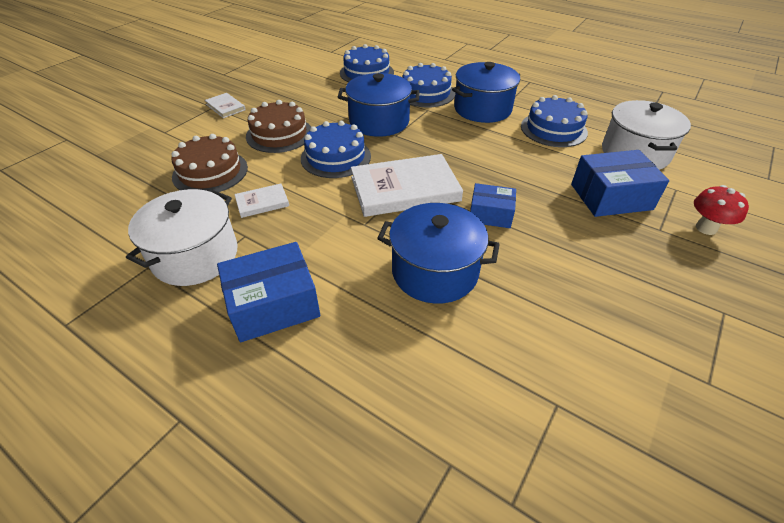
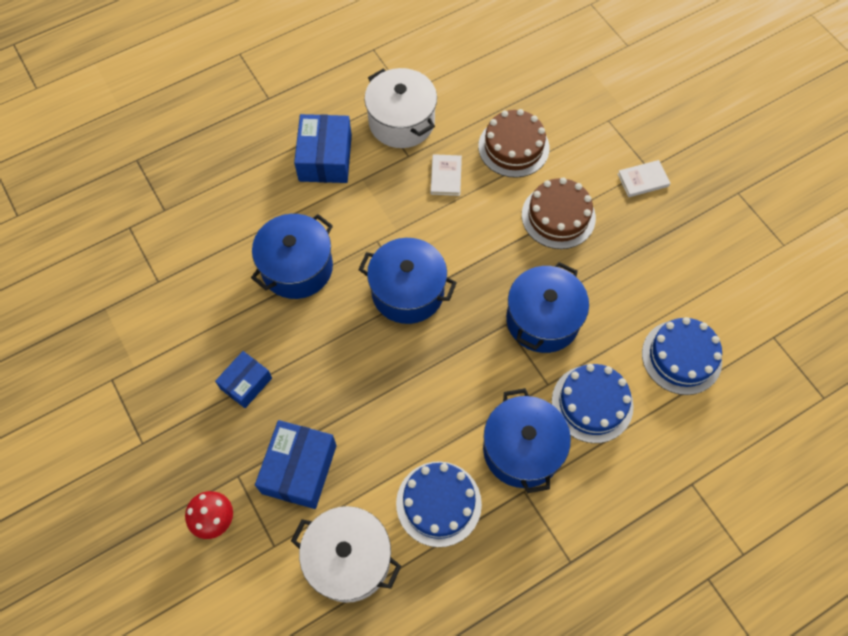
camera: 115 degrees right, 20 degrees up
(336, 157) = (490, 253): blue cake -> none
(405, 189) = (408, 292): white book -> blue pot
(490, 214) = (335, 344): blue box -> blue box (246, 383)

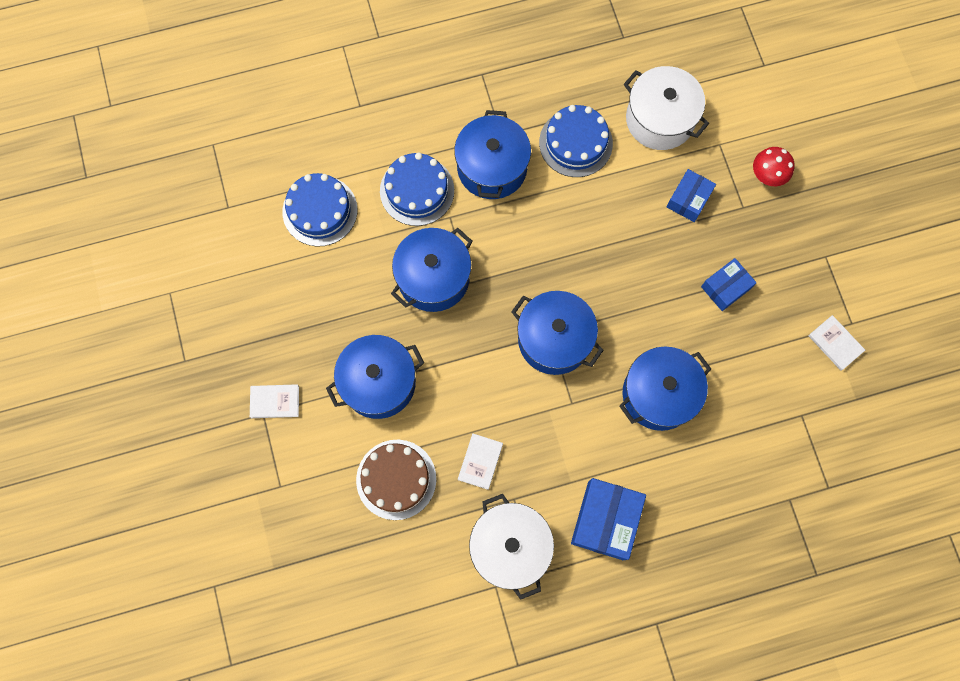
camera: 165 degrees left, 10 degrees up
(128, 355) = (835, 343): none -> white book
(299, 469) = (689, 199): blue box -> blue box, size x0.63
(558, 216) = (378, 382): brown cake -> blue pot

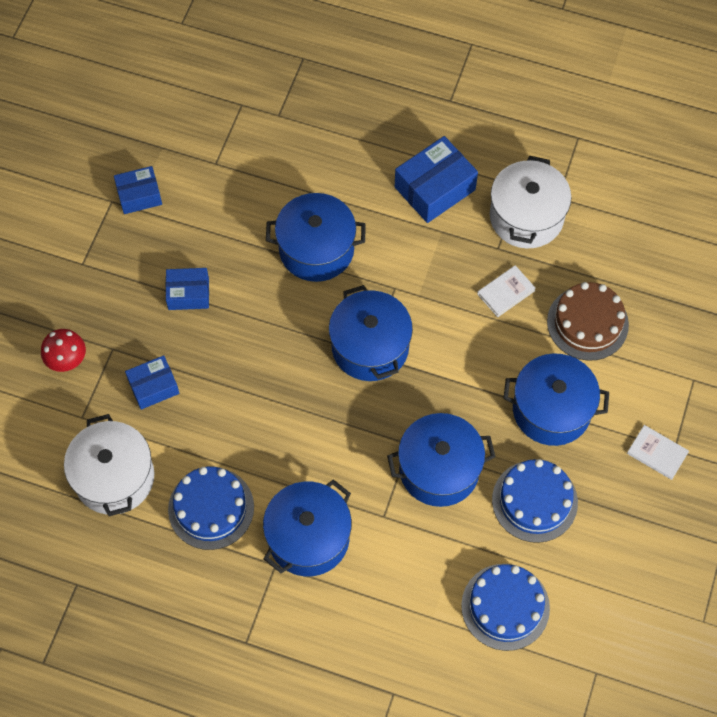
camera: 145 degrees left, 10 degrees down
(417, 190) = (397, 563): blue cake -> blue cake (534, 501)
(835, 343) = (139, 195): white book -> blue box

